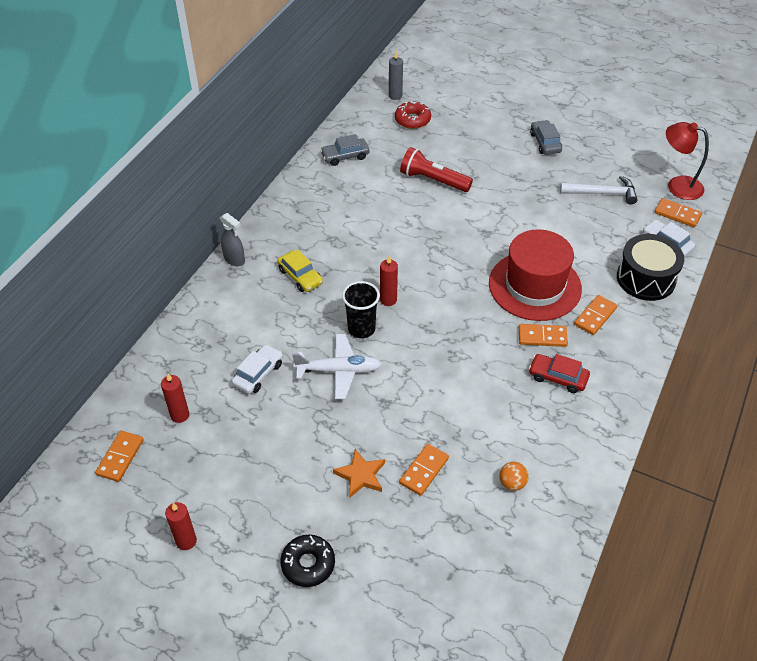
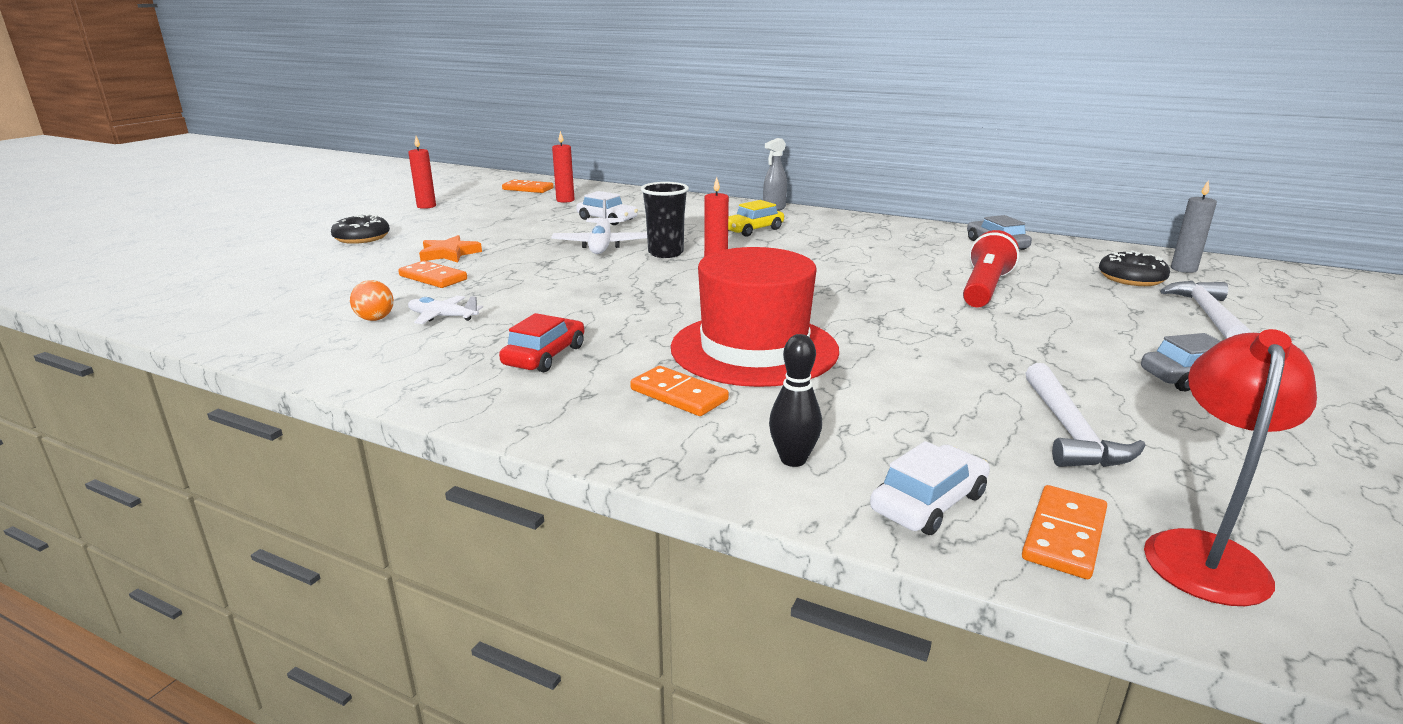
camera: 90 degrees right, 25 degrees down
(412, 120) = (1131, 278): red donut -> black donut
(466, 112) = (1207, 314): none -> white hammer
(503, 443) = (443, 316): none -> white plane
(542, 337) = (635, 349): orange domino -> none
(645, 279) = (793, 459): black drum -> black bowling pin

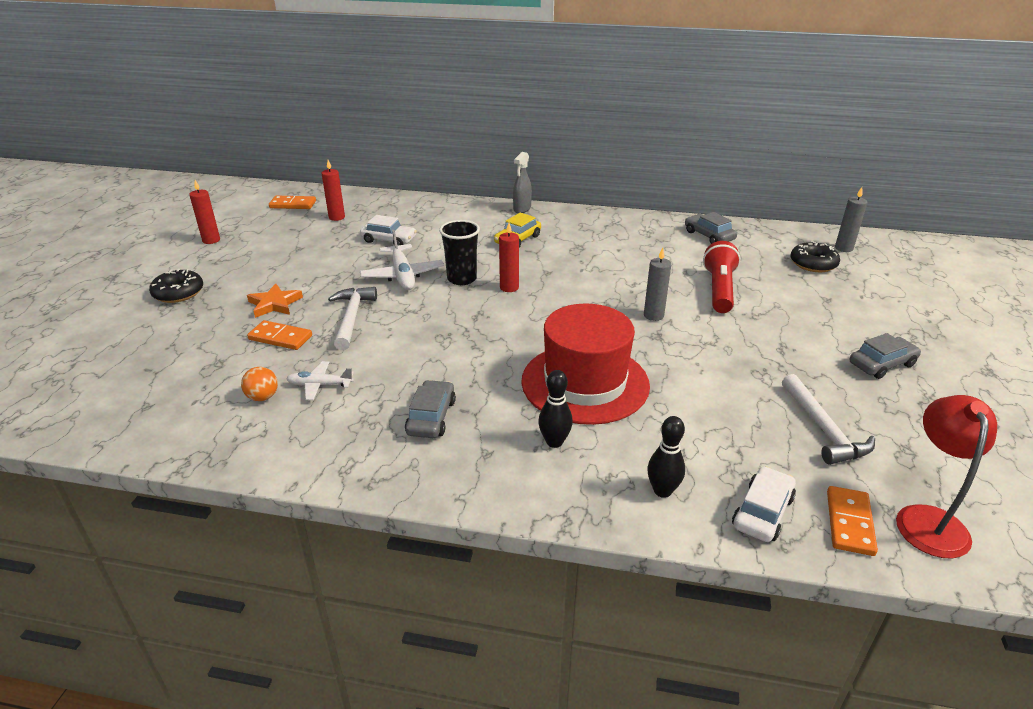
camera: 15 degrees left, 10 degrees up
(545, 356) = (431, 417): red car -> grey car
(678, 395) = (554, 442): orange domino -> black bowling pin
(882, 302) = (653, 315): none -> grey candle
(1207, 314) = (871, 296): white hammer -> white hammer (351, 318)

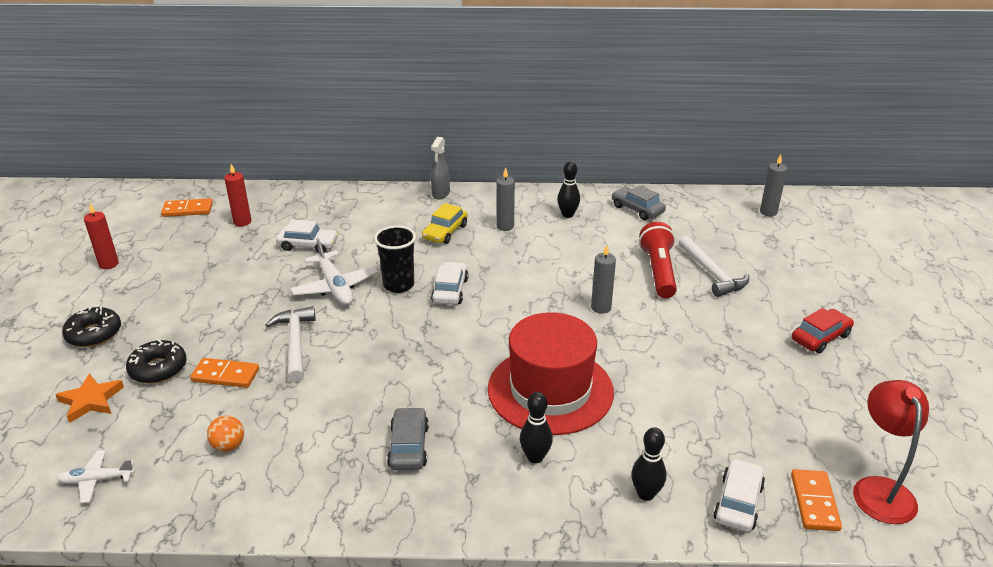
camera: 10 degrees left, 0 degrees up
(275, 304) = (206, 336): orange star -> orange star (91, 400)
(320, 385) = (284, 425): white plane -> white plane (96, 480)
(509, 287) = (450, 290): red candle -> white car
(575, 239) = (505, 226): none -> grey candle
(639, 235) = (567, 215): none -> black bowling pin
(813, 264) = (742, 233): black donut -> black donut (158, 368)
(823, 429) = (778, 412): white hammer -> white hammer (712, 273)
(882, 364) = (820, 337): grey car -> red car

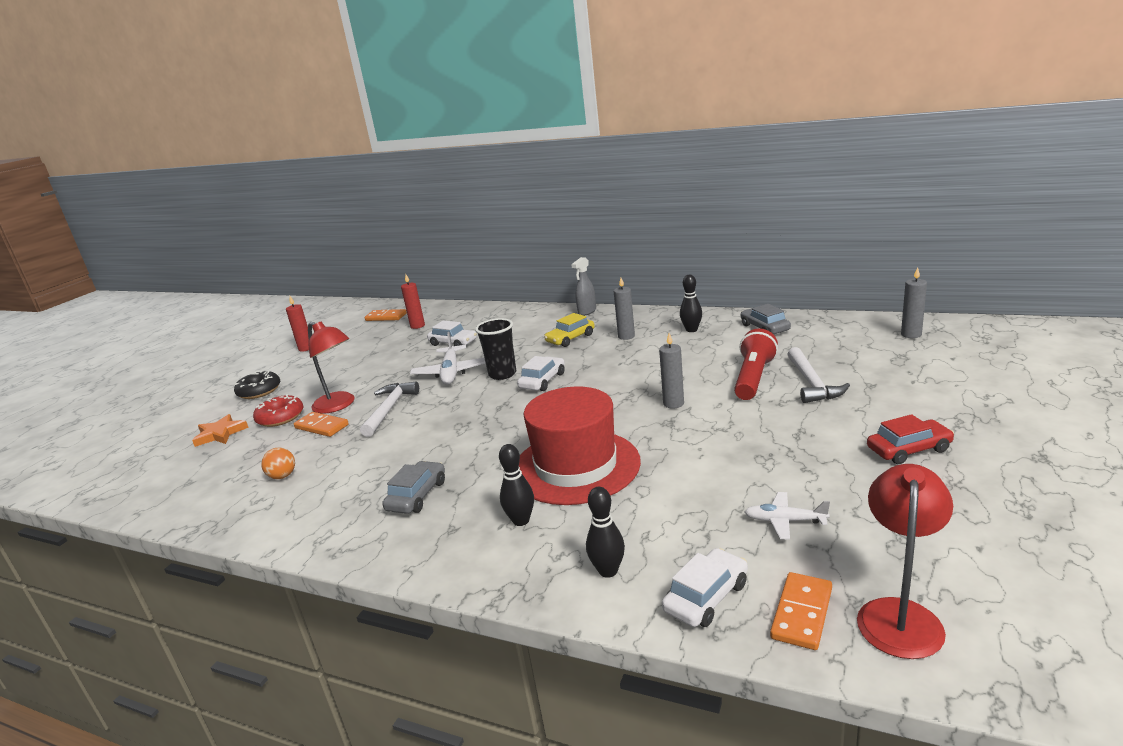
camera: 25 degrees right, 10 degrees down
(96, 480) = (178, 487): white plane -> white plane (784, 521)
(158, 368) = (280, 417): black donut -> red donut
(225, 344) = (339, 405): none -> red lamp

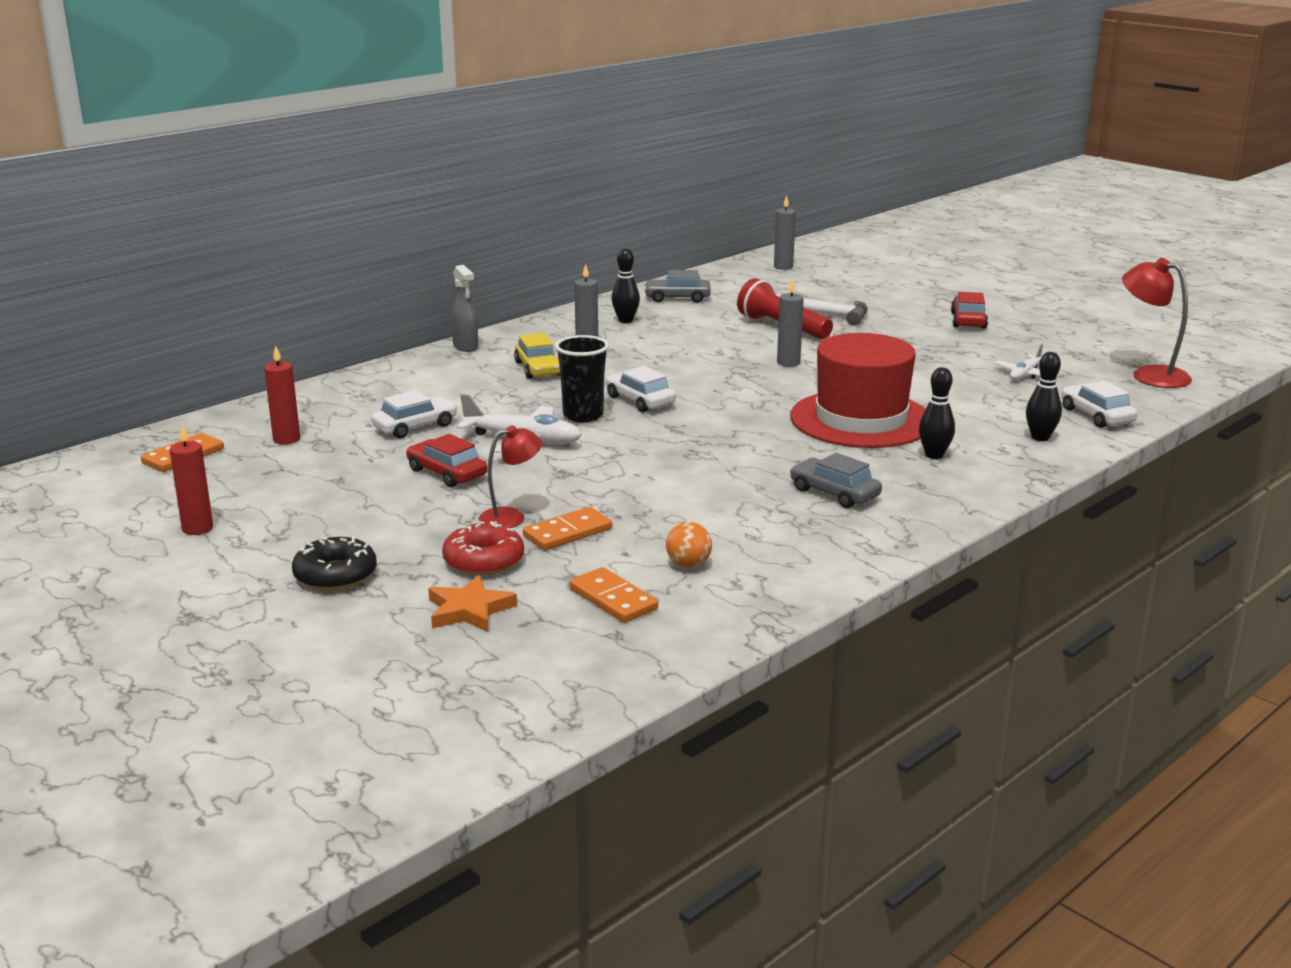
camera: 70 degrees left, 0 degrees up
(339, 405) = (511, 517): red lamp -> red lamp, size x0.66
(389, 409) = (581, 487): white hammer -> none
(393, 371) = (447, 473): none -> red car
(802, 613) = (1132, 396): orange domino -> orange domino (613, 599)

